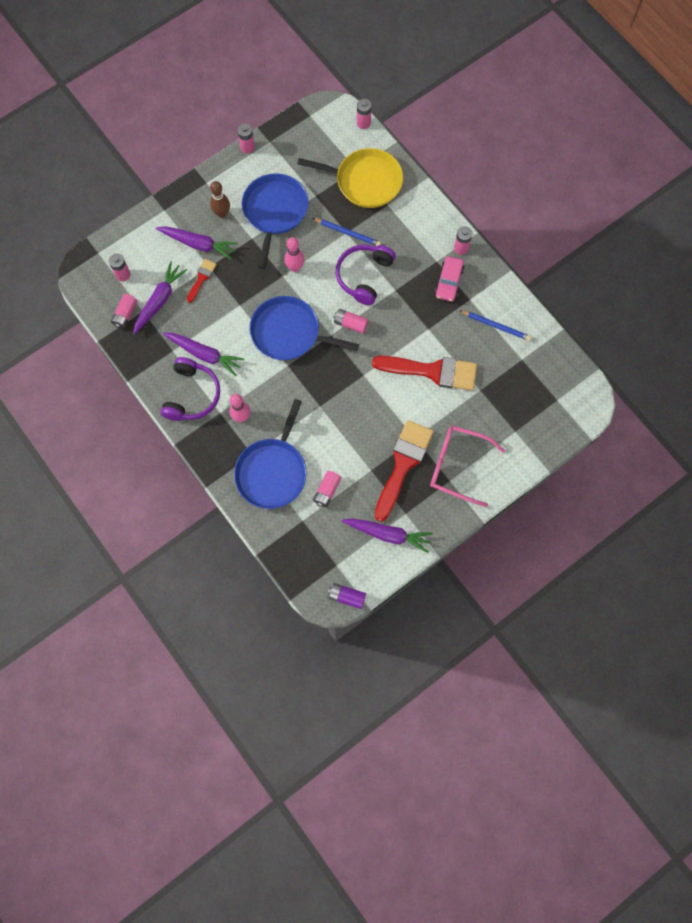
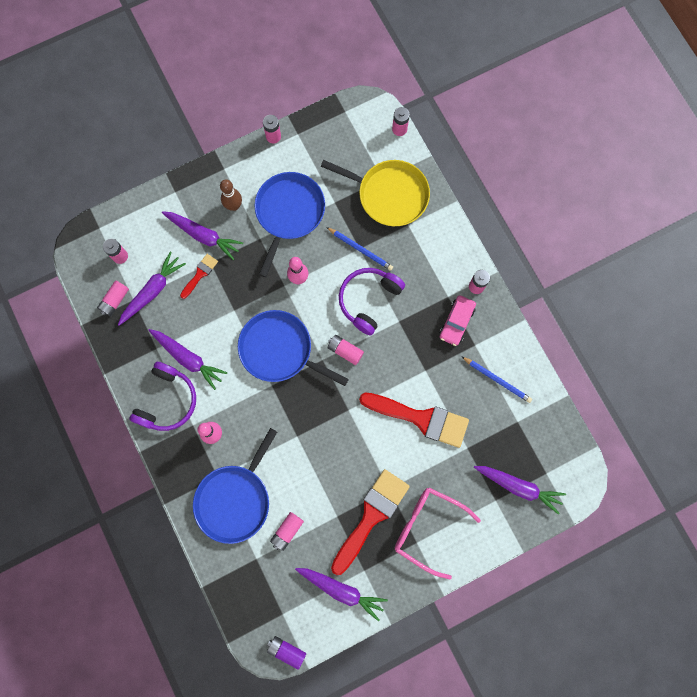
camera: 10 degrees right, 5 degrees up
(534, 416) = (518, 487): none -> purple carrot

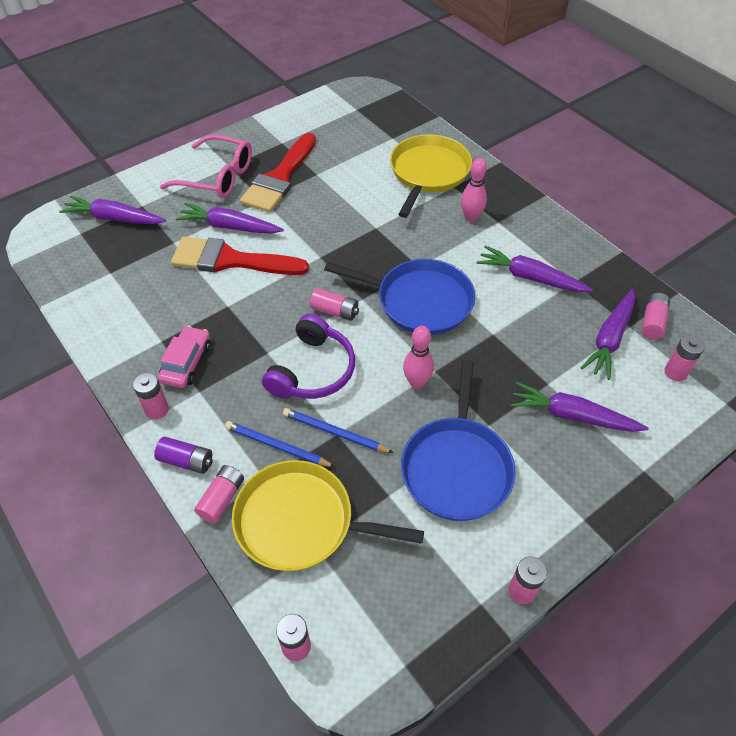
camera: 170 degrees right, 25 degrees down
(167, 401) = (536, 237): purple headphones -> none
(200, 274) = (556, 367): red brush -> none
(234, 206) = (545, 464): brown bowling pin -> none
(235, 499) = (428, 173): blue pan -> yellow pan
(286, 650) = (347, 90): purple battery -> purple battery (186, 461)
(287, 531) = (366, 158): pink battery -> pink battery (222, 498)
(341, 590) = (302, 128): purple carrot -> purple carrot (229, 227)
(497, 380) = (133, 309): blue pencil -> blue pencil (277, 446)

